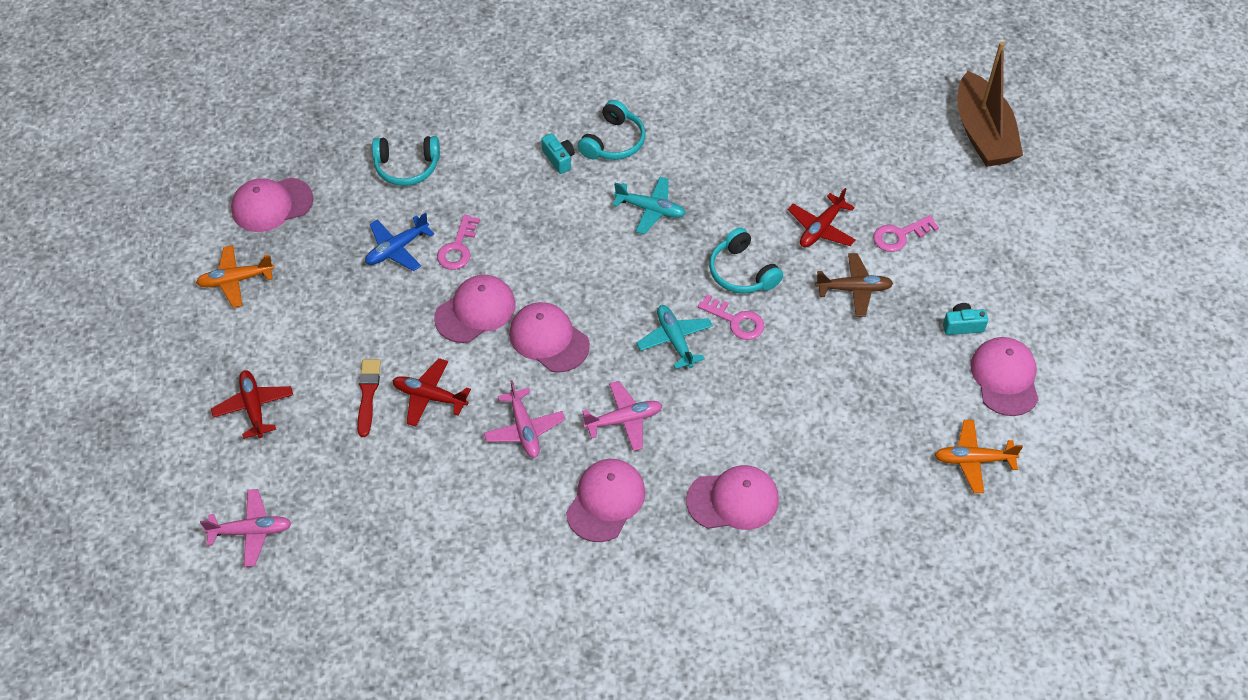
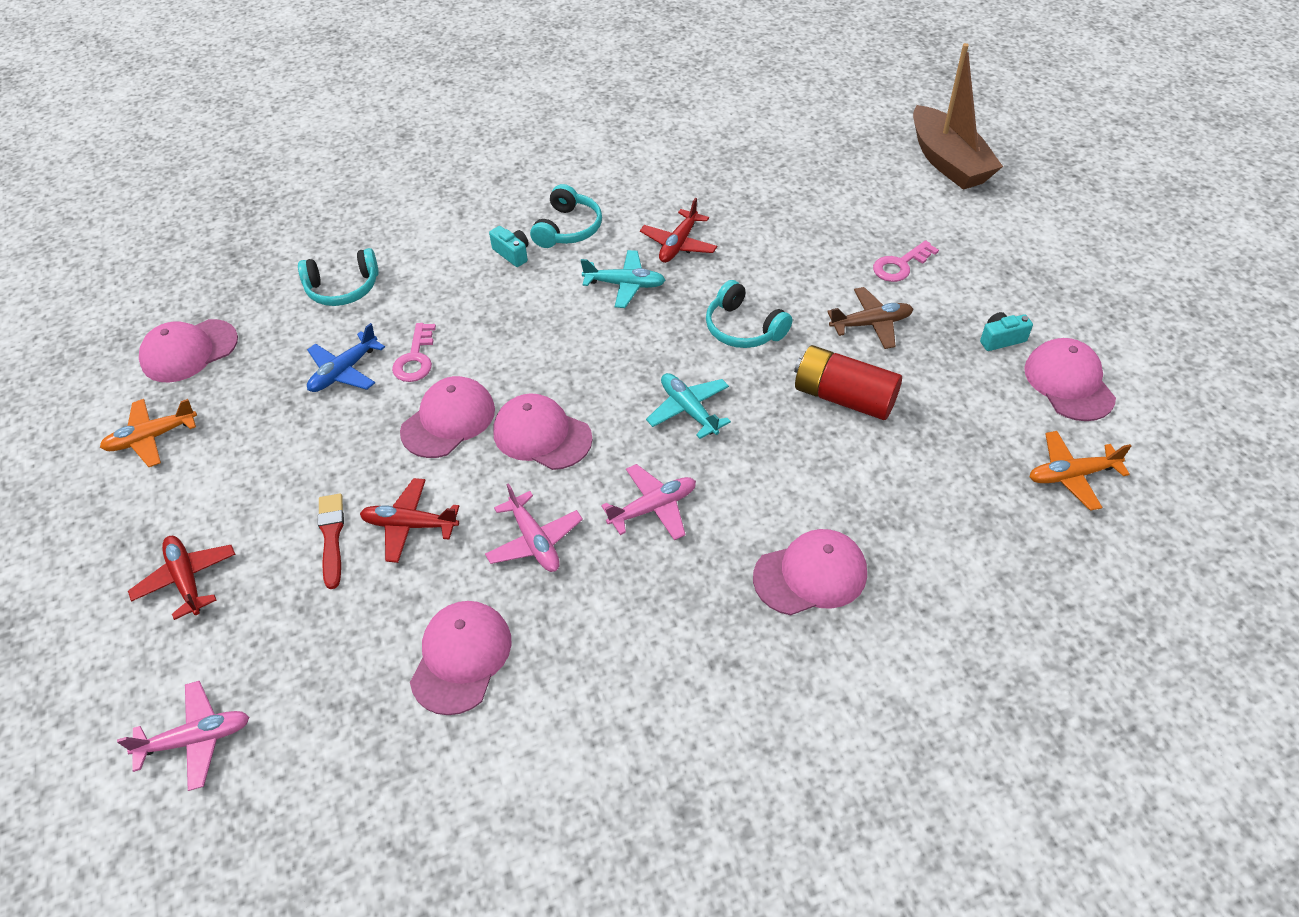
camera: 10 degrees left, 5 degrees down
(605, 501) = (655, 607): pink cap -> pink cap (461, 658)
(736, 321) = (752, 378): pink key -> none
(808, 354) = (844, 397): none -> red battery
(821, 228) = (815, 272): red plane -> red plane (678, 244)

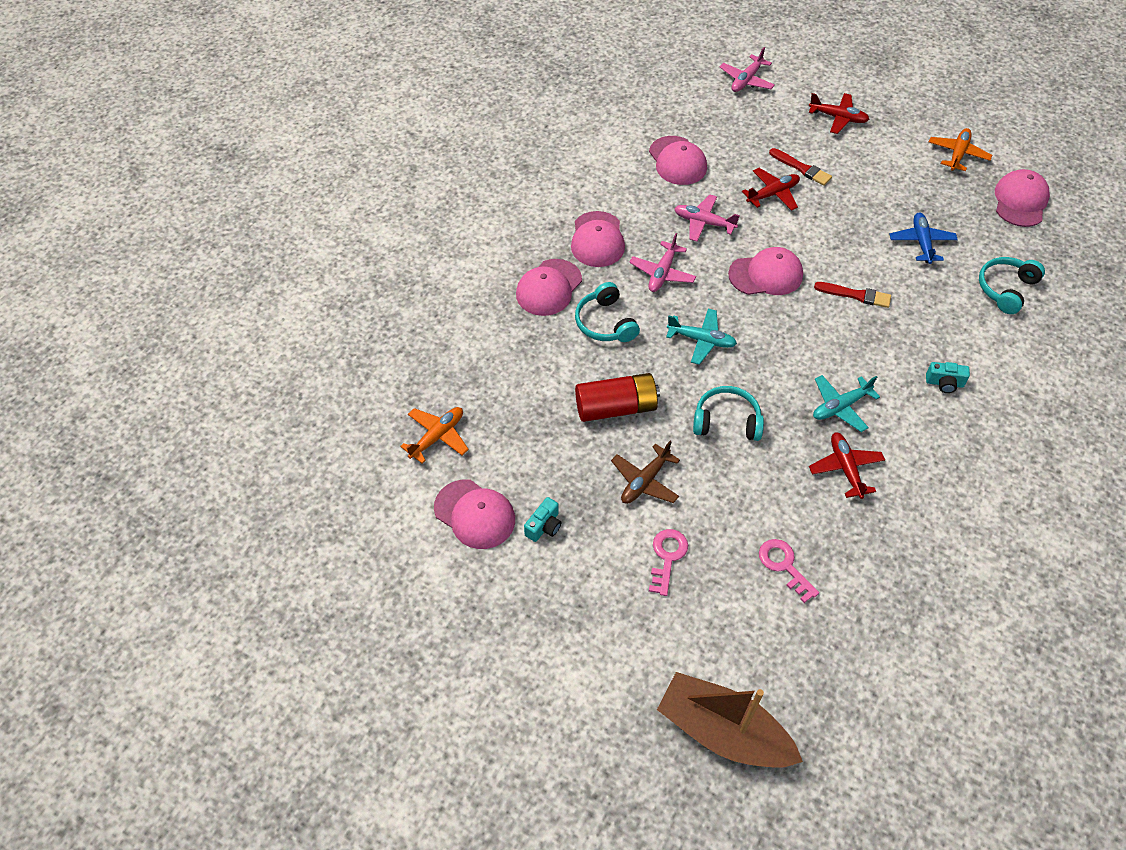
camera: 140 degrees right, 5 degrees up
(415, 358) = (895, 274): pink key -> pink key (784, 566)
(448, 420) = (826, 252): pink cap -> pink cap (597, 240)
(481, 362) = (855, 295): none -> red brush
(568, 228) = (937, 430): turquoise headphones -> turquoise headphones (605, 323)

